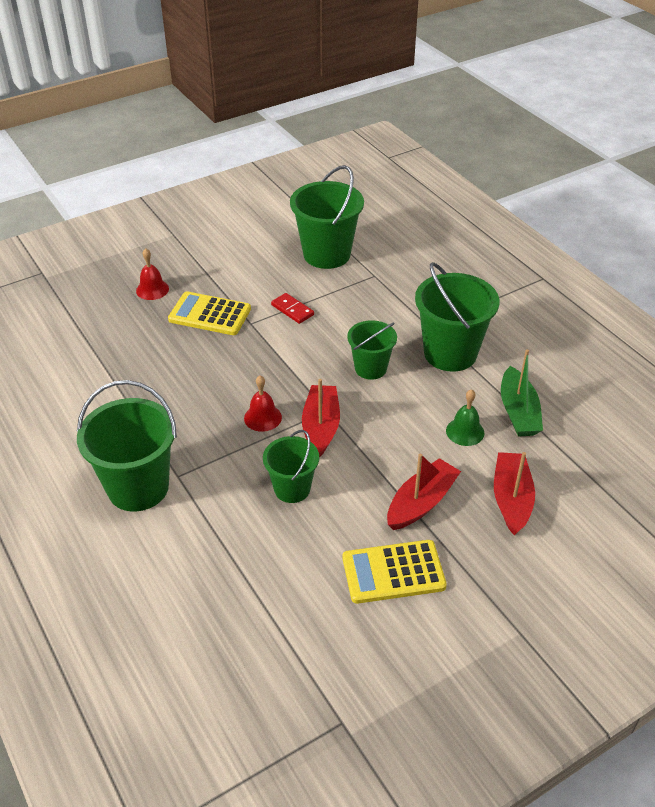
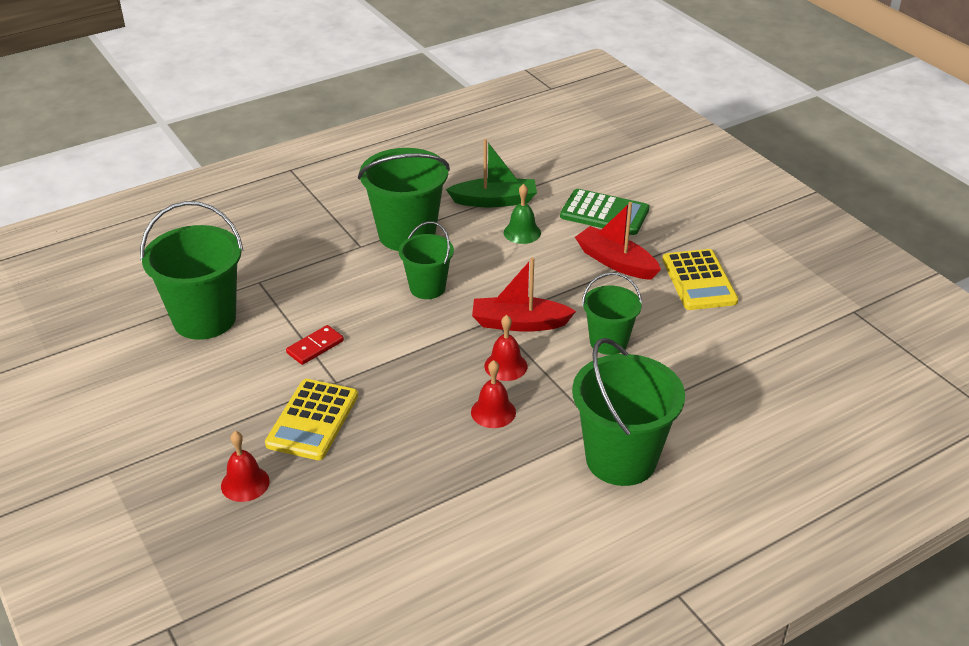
camera: 90 degrees left, 5 degrees down
(206, 409) = (493, 412): none -> red bell
(511, 499) = (604, 213): red boat -> green calculator

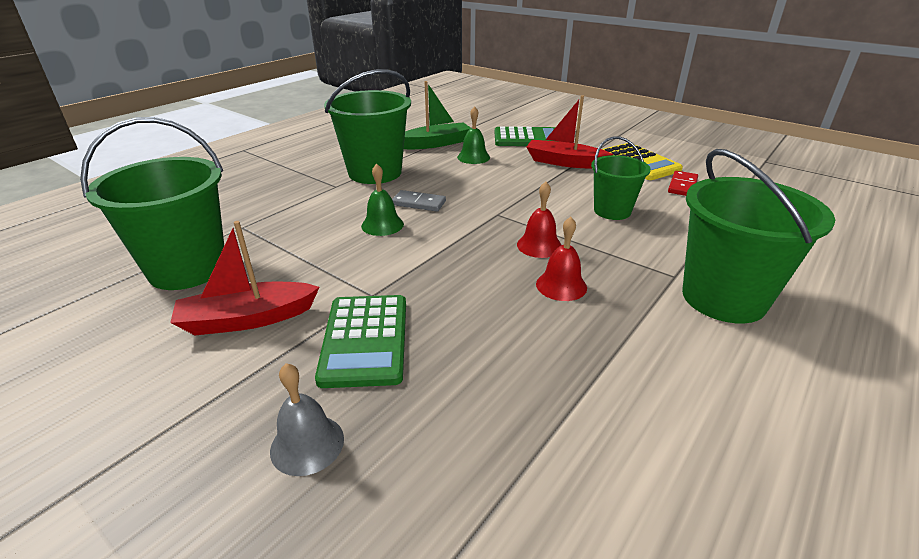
camera: 20 degrees left, 5 degrees down
(245, 483) = (307, 444): red bell -> grey bell
(313, 420) = (365, 340): yellow calculator -> green calculator
(315, 347) = (331, 268): red domino -> red domino (682, 186)
(380, 308) = (382, 225): none -> green bell
(427, 288) = (419, 203): green bucket -> grey domino
(519, 323) = (523, 212): red boat -> red boat (247, 319)

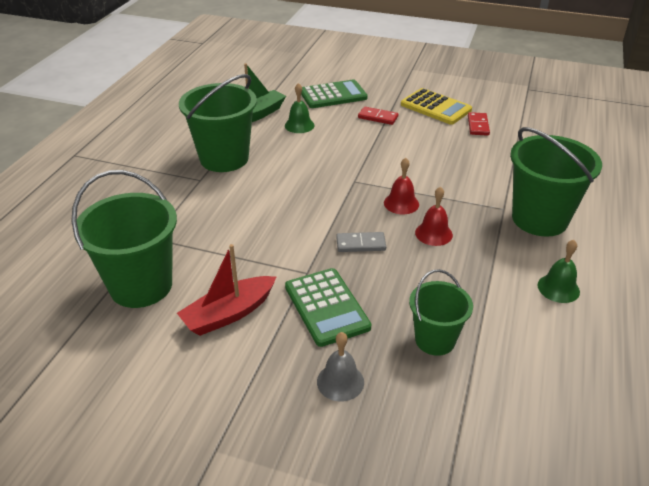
camera: 20 degrees left, 5 degrees up
(382, 225) = (270, 210): green bell -> green bell (558, 288)
(419, 203) = (285, 183): grey domino -> grey domino (361, 244)
(564, 162) = (378, 117): red boat -> red domino
(612, 211) = (438, 161): green bucket -> green bucket (435, 340)

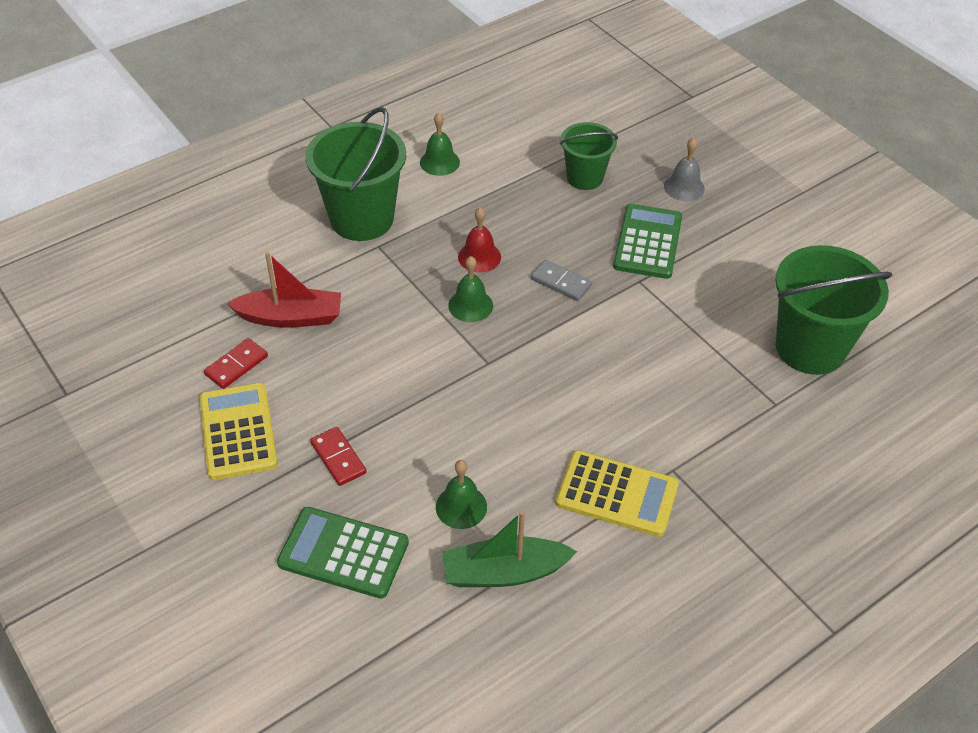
camera: 145 degrees left, 10 degrees up
(224, 158) = (617, 494): green bucket -> yellow calculator
(229, 314) = (739, 278): red boat -> red boat (291, 317)
(401, 203) = (470, 305): red bell -> green bell

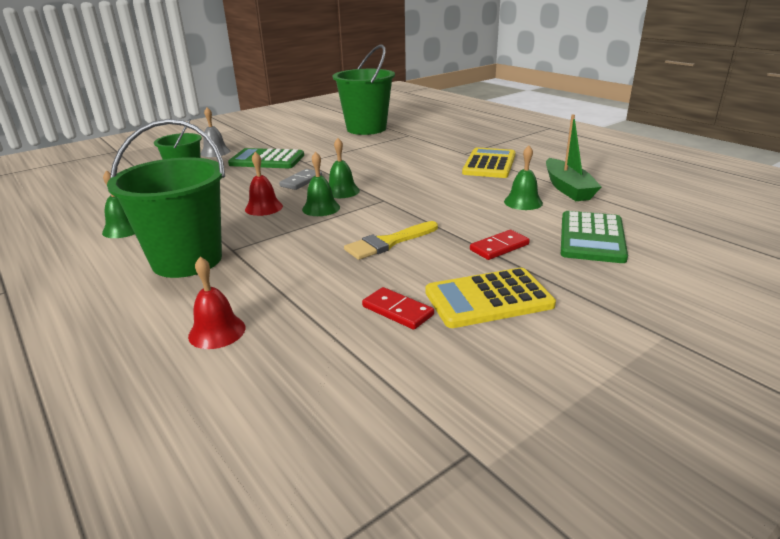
camera: 90 degrees left, 20 degrees down
(238, 257) = (217, 331): none -> red bell
(291, 317) = (326, 286): red boat -> none
(369, 363) = (388, 242): none -> yellow brush
(522, 322) = (342, 191): none -> green bell

